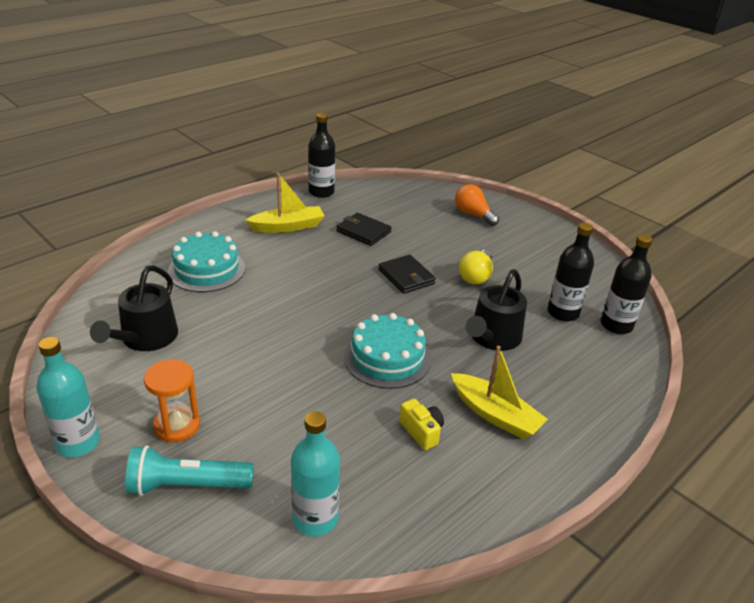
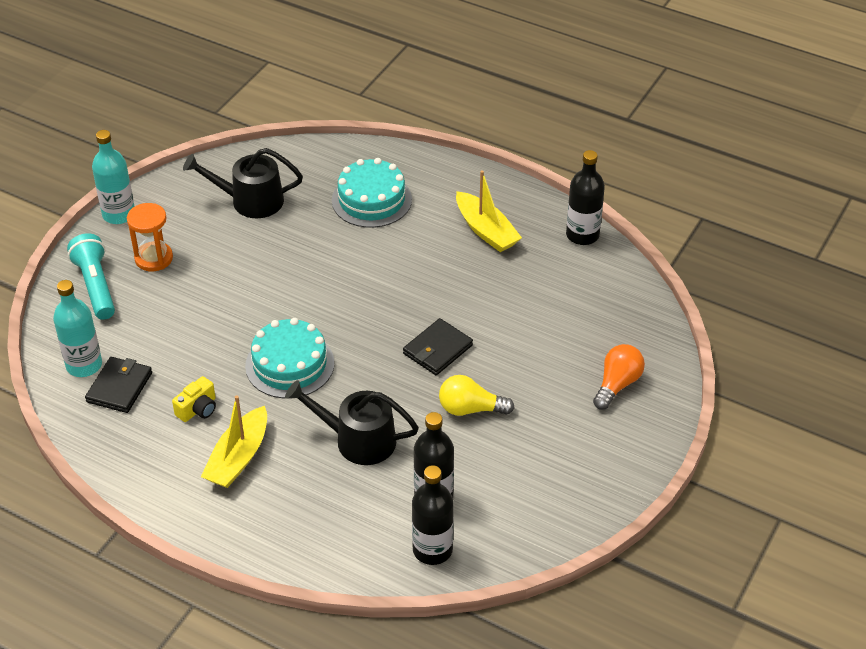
camera: 75 degrees right, 10 degrees up
(363, 232) = (512, 293): black wallet -> black wallet (119, 387)

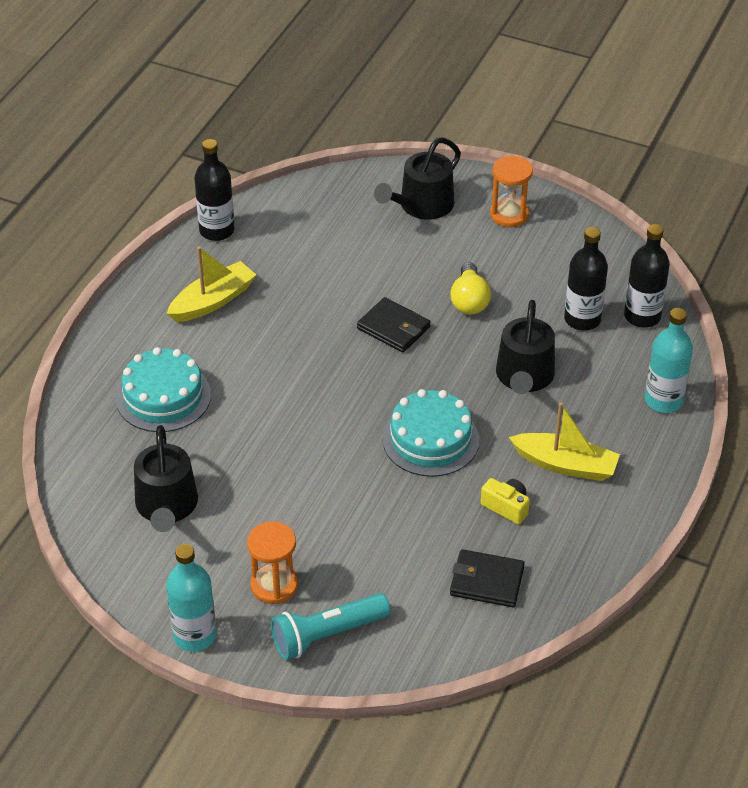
camera: 95 degrees left, 0 degrees up
(84, 365) = (458, 621): turquoise bottle -> turquoise bottle (663, 400)
(602, 455) = (509, 214): none -> orange hourglass
(617, 384) = (422, 205): orange light bulb -> black watering can

